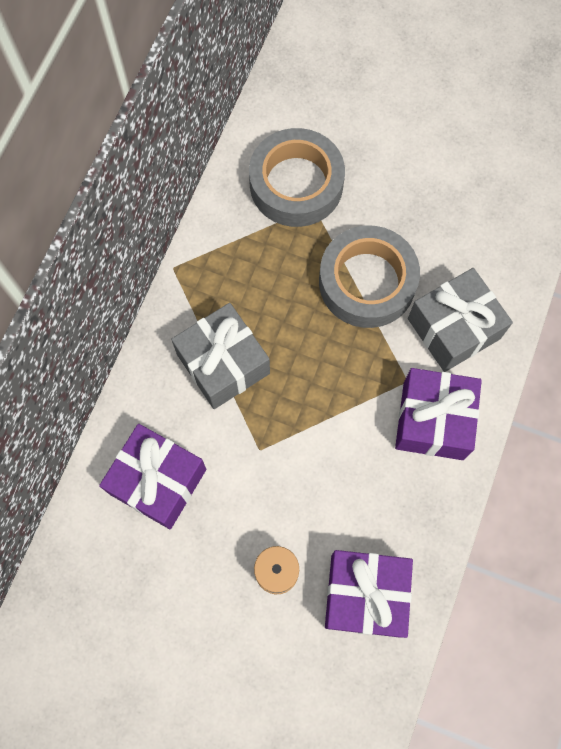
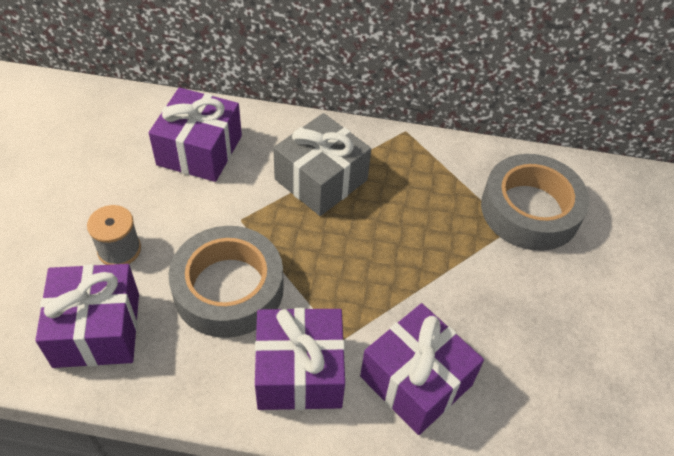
camera: 75 degrees right, 20 degrees down
(367, 282) = (444, 286): grey tape -> grey tape (228, 288)
(453, 328) = (416, 380): grey gift -> purple gift

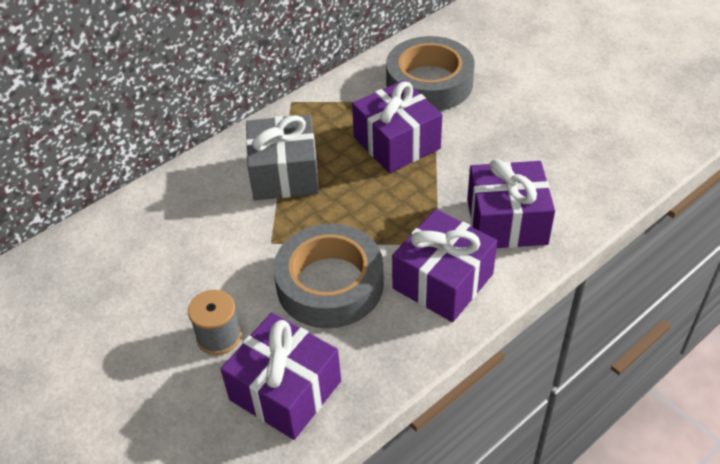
camera: 45 degrees left, 5 degrees down
(199, 150) = (171, 231): purple gift -> purple gift (396, 143)

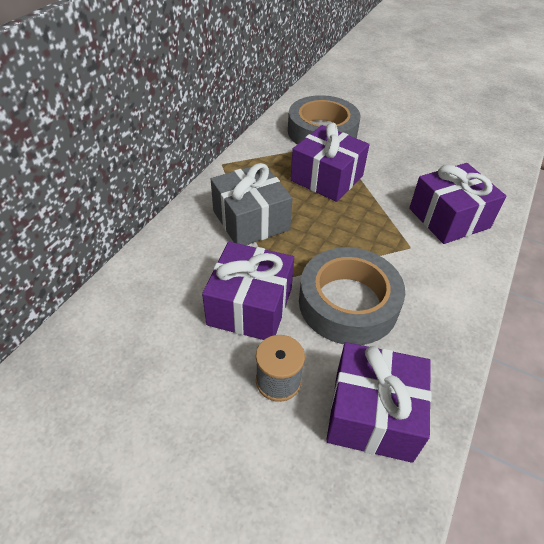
camera: 25 degrees left, 0 degrees up
(443, 281) = (436, 276): purple gift -> purple gift (250, 306)

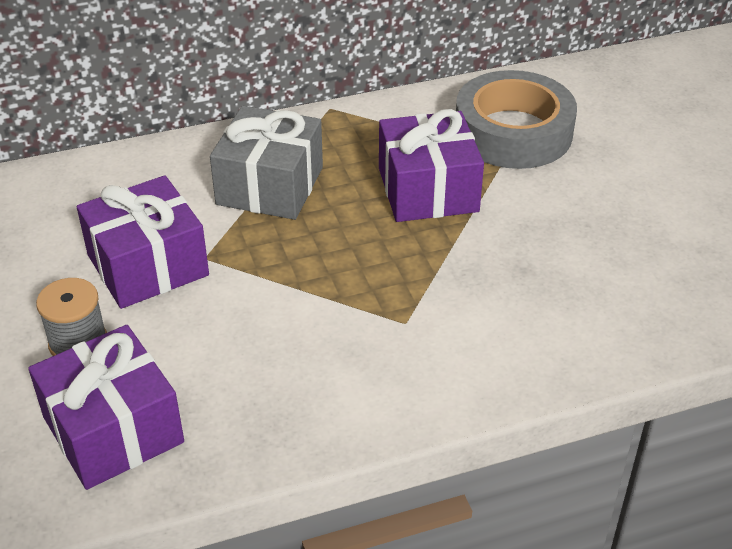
camera: 45 degrees right, 5 degrees down
(348, 303) = (243, 326): grey tape -> none
(449, 218) = (511, 324): purple gift -> none

